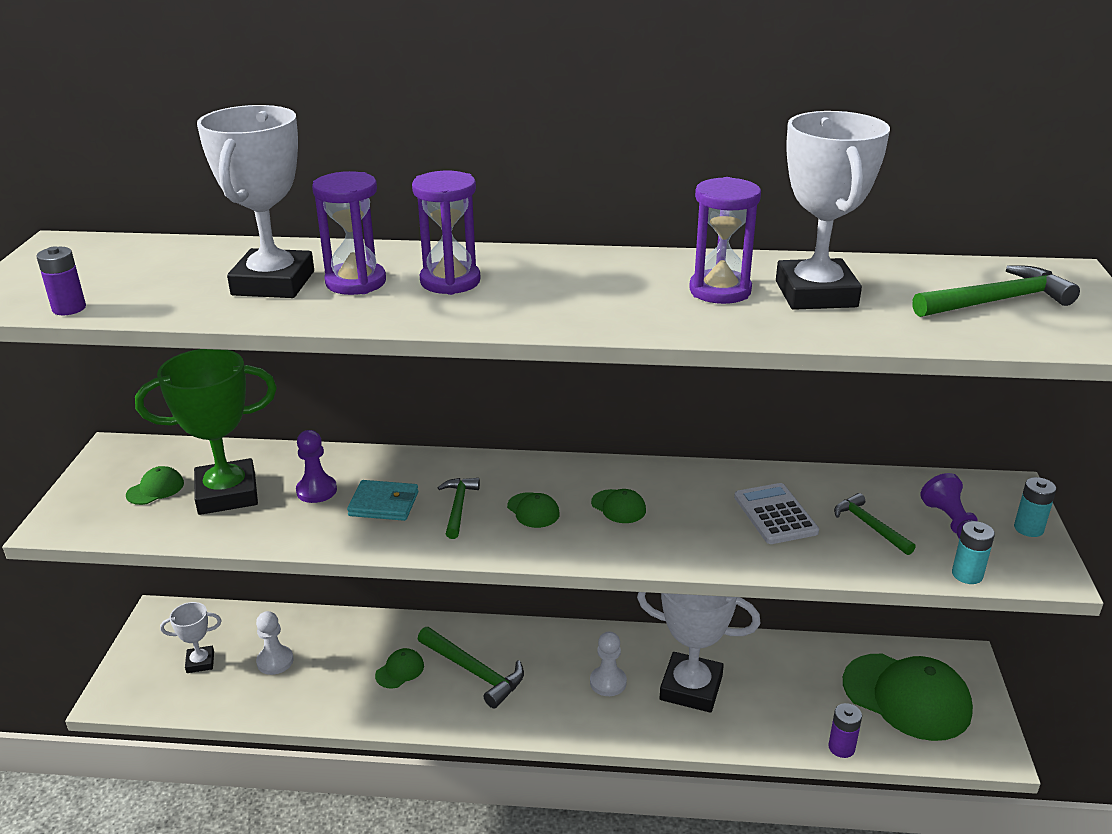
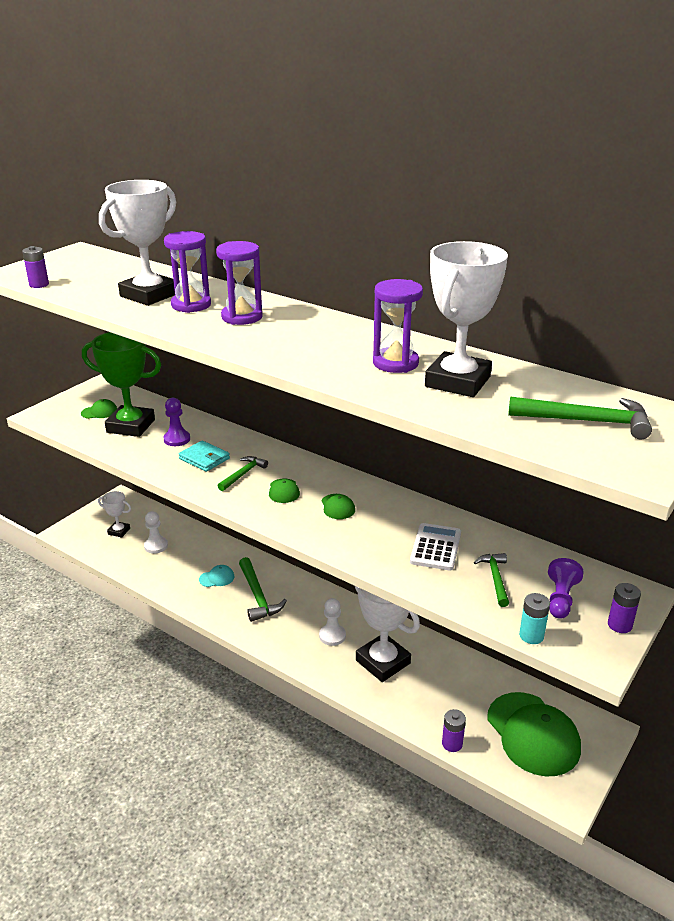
camera: 30 degrees right, 0 degrees up
(400, 670) = (217, 578): green cap -> turquoise cap
(1028, 528) = (619, 625): turquoise battery -> purple battery

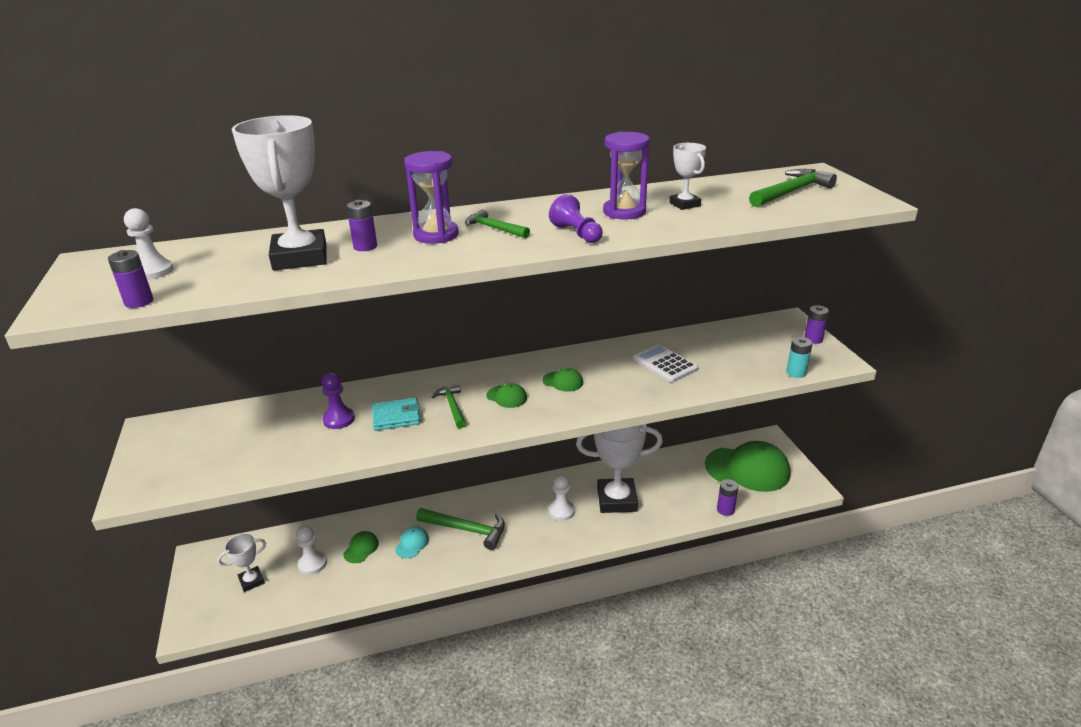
camera: 50 degrees left, 0 degrees up
(82, 270) = (153, 271): none -> white pawn
(99, 412) = (204, 447): green cap -> green cap (361, 548)
(131, 426) = (268, 437): green trophy -> none
(191, 305) = (365, 247): purple hourglass -> purple battery
(458, 382) = (685, 204): white trophy -> white trophy, size x0.50
(495, 578) = (724, 358): green hammer -> green hammer (494, 228)
(560, 598) = (769, 345): purple pawn -> purple pawn (576, 234)

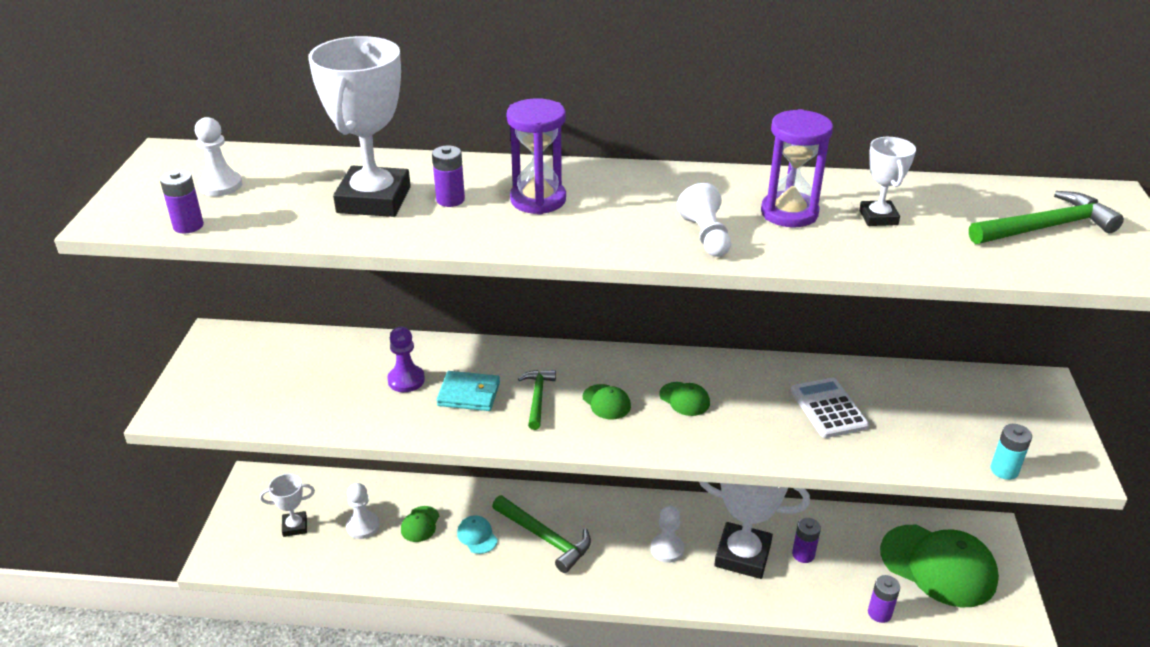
camera: 20 degrees right, 5 degrees up
(361, 548) = (420, 524): green cap -> green cap turned 150 degrees clockwise
(412, 544) = (477, 536): turquoise cap -> turquoise cap turned 75 degrees counterclockwise
(494, 228) = (611, 204): green hammer -> none
(576, 234) = (706, 236): purple pawn -> white pawn
(813, 339) = (1060, 425): purple battery -> purple battery (803, 554)

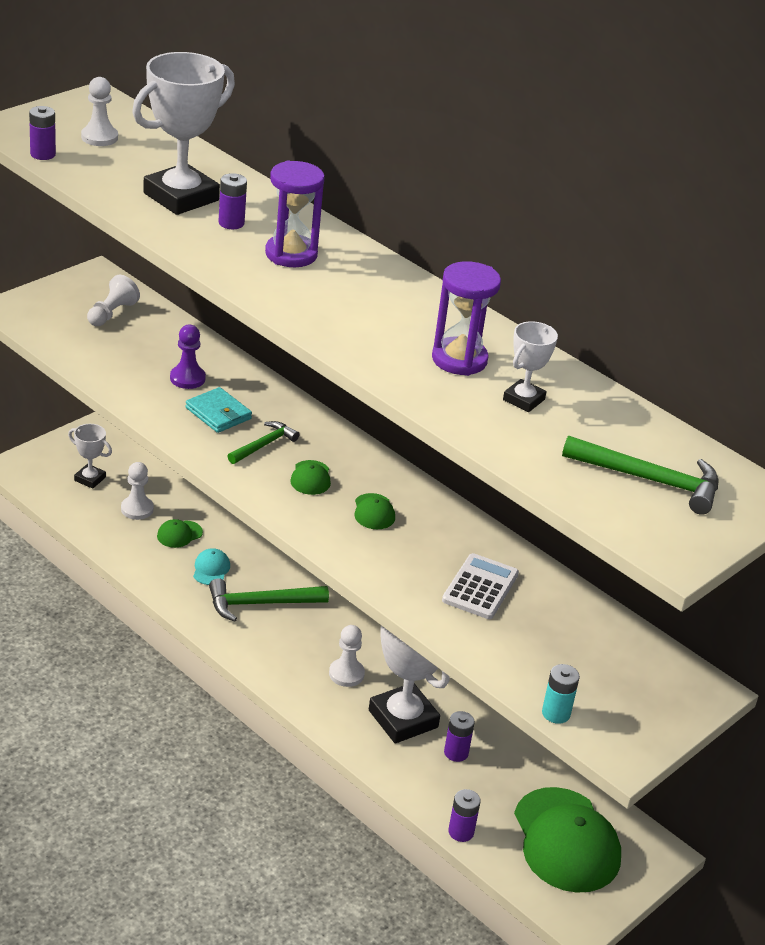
camera: 35 degrees right, 0 degrees up
(545, 538) = (260, 604): green hammer -> green hammer turned 90 degrees clockwise
(706, 236) = (366, 340): white pawn -> white pawn (112, 313)

